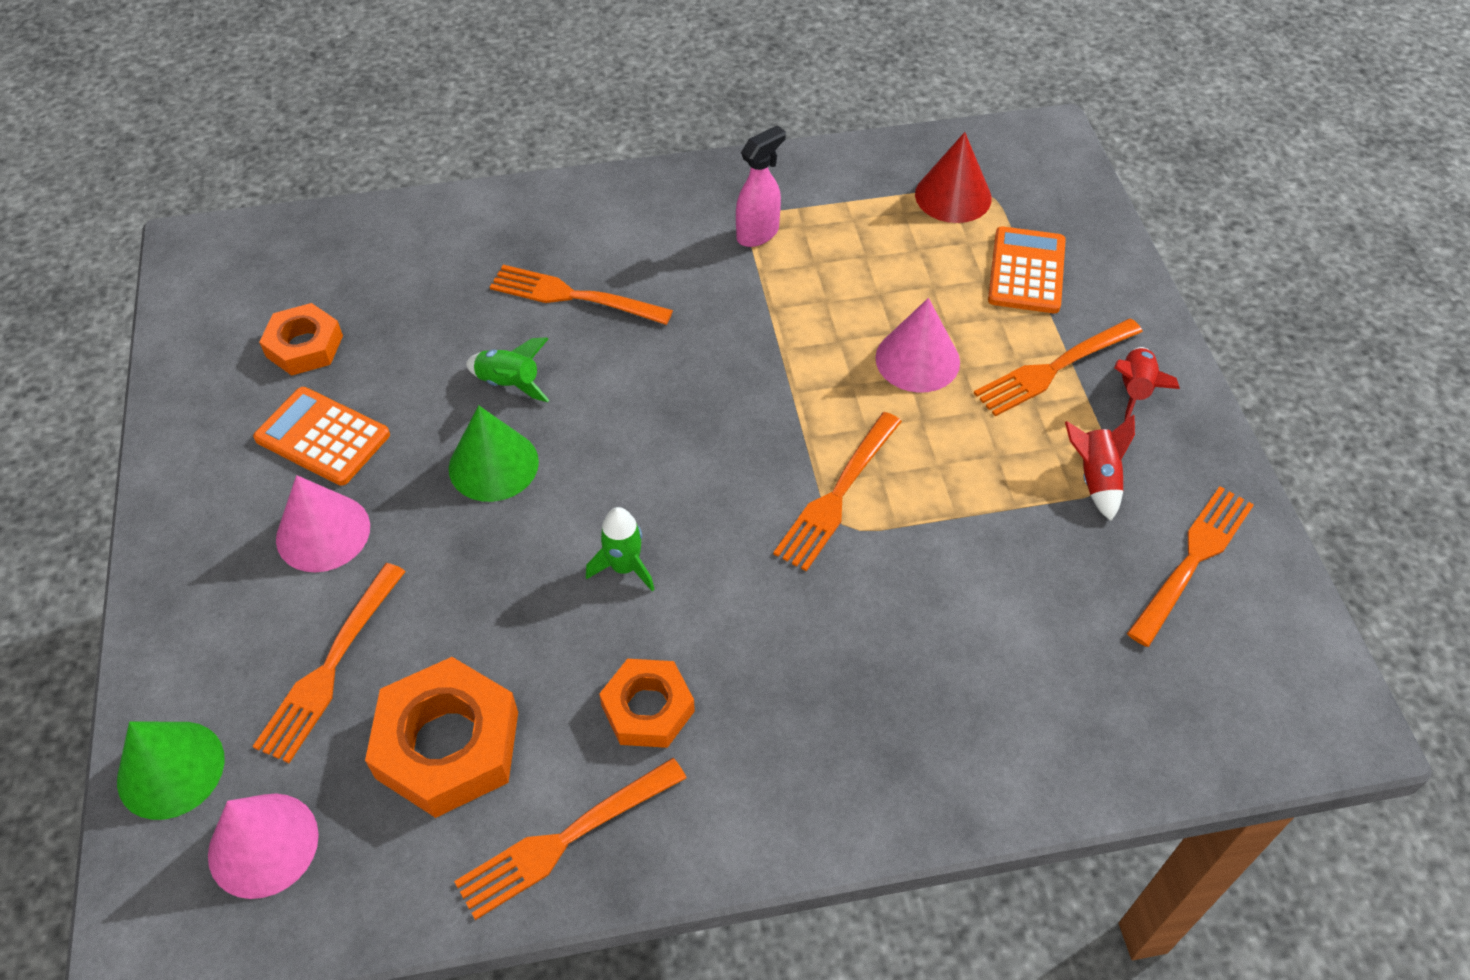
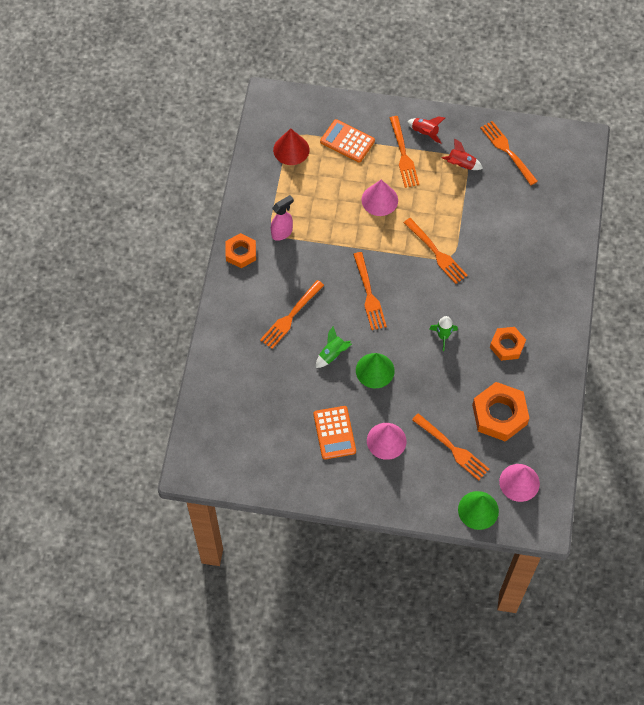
camera: 70 degrees left, 10 degrees up
(304, 346) = (277, 431): orange nut -> orange nut (241, 253)
(322, 437) = (334, 433): orange calculator -> orange calculator turned 60 degrees counterclockwise
(565, 839) = (548, 385): orange fork -> orange fork (369, 294)
(758, 233) = (282, 232): pink spray bottle -> pink spray bottle turned 75 degrees clockwise

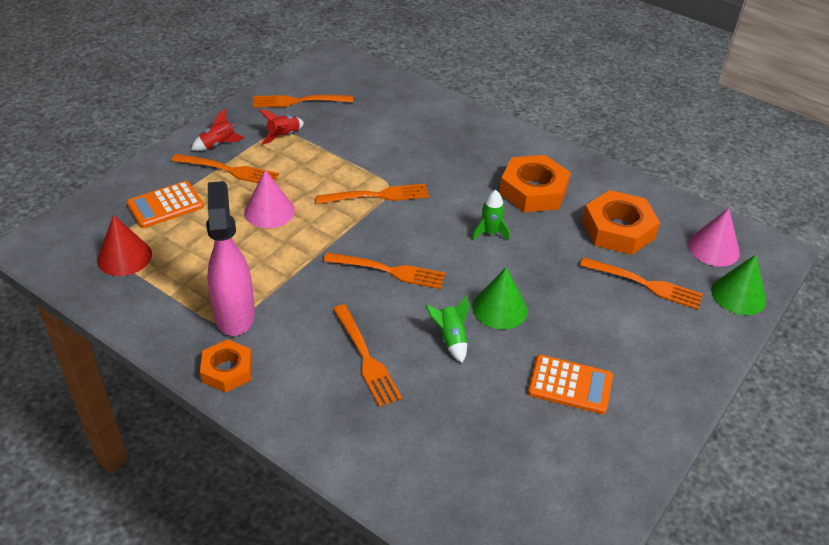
camera: 65 degrees left, 20 degrees down
(282, 232) = (234, 314): pink spray bottle -> pink spray bottle, size x1.71
(386, 441) = (607, 338): pink cone -> none
(452, 448) = (645, 284): orange fork -> orange fork turned 45 degrees clockwise
(507, 345) = (533, 191): orange nut -> orange nut, size x1.59

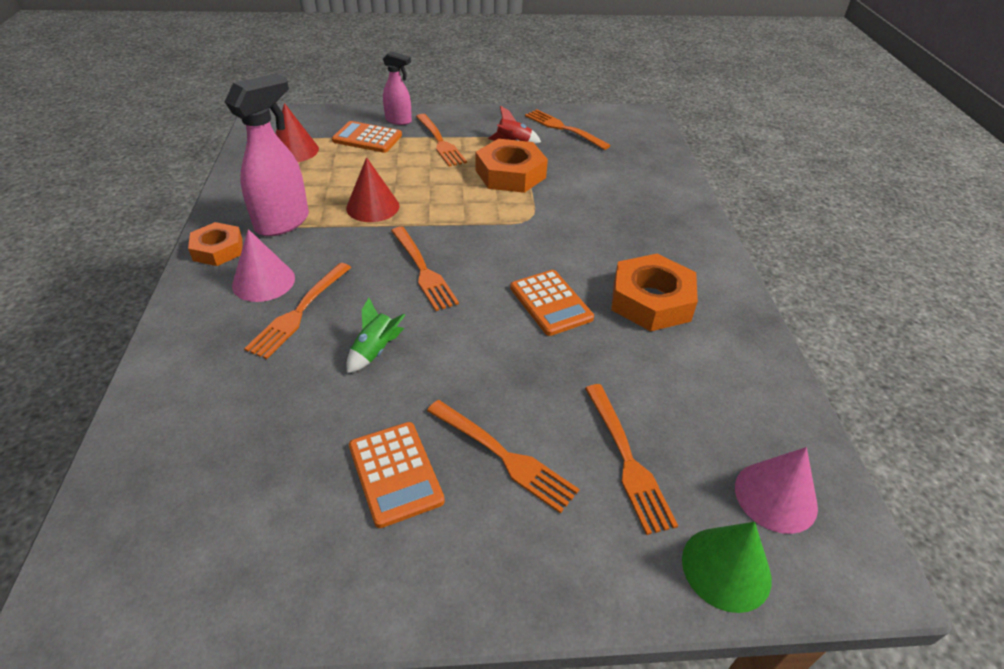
camera: 50 degrees right, 0 degrees up
(162, 173) = (399, 121): none -> pink spray bottle
(218, 144) = (461, 124): red rocket -> none
(269, 211) = (418, 179): pink cone -> pink cone (263, 281)
(276, 255) = (372, 207): none -> red cone
(377, 195) = (509, 217): orange fork -> orange fork (503, 456)
(490, 233) = (551, 303): green rocket -> orange calculator
(499, 308) = (453, 362): green cone -> none
(618, 229) = (684, 392): orange nut -> orange nut (510, 174)

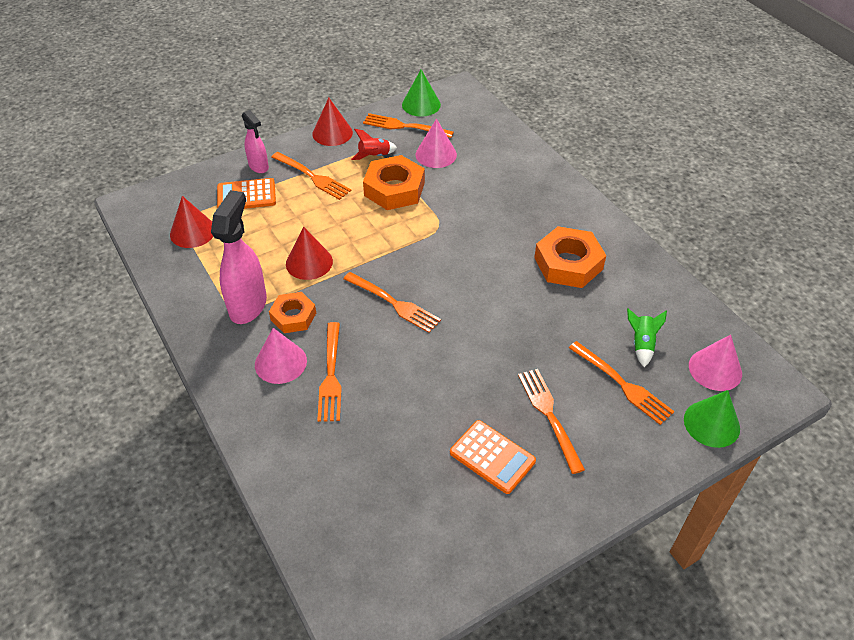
camera: 25 degrees left, 5 degrees up
(218, 249) = (217, 351): orange nut -> orange nut (293, 316)
(375, 351) = (411, 381): green rocket -> green rocket (642, 344)
(399, 121) = (259, 167): pink spray bottle -> pink spray bottle turned 60 degrees clockwise
(489, 115) = (332, 133): none -> red cone
(503, 456) = (549, 415): orange fork -> orange fork turned 120 degrees counterclockwise
(551, 303) = (503, 293): orange calculator -> none
(577, 159) = (436, 154): none -> pink cone
(595, 117) = (421, 104): none -> green cone

